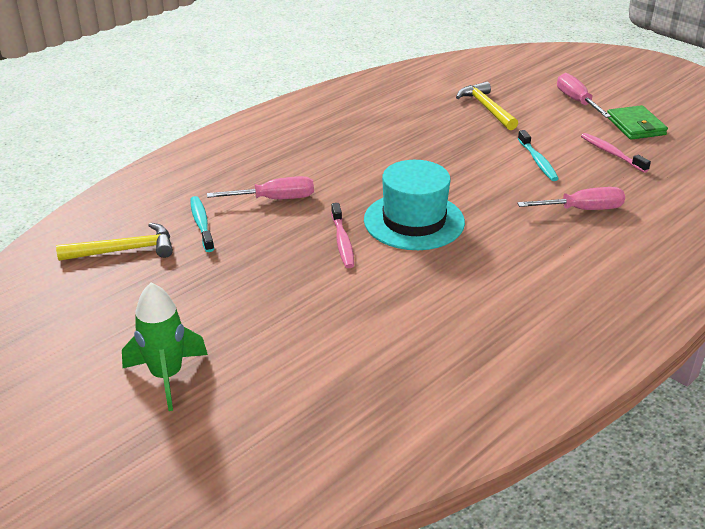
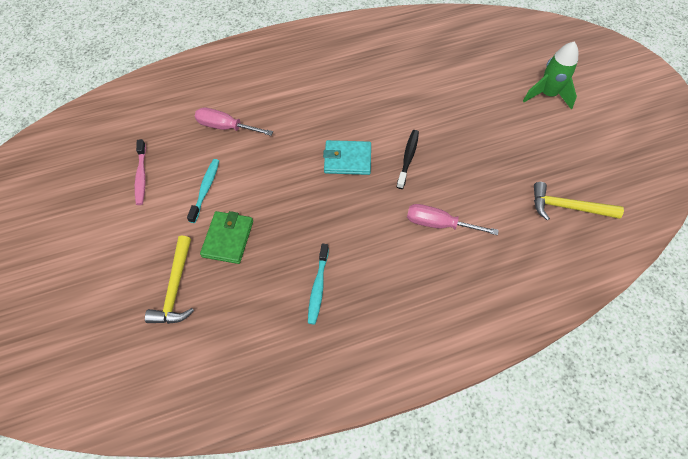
camera: 155 degrees left, 25 degrees up
(201, 224) = (505, 215): turquoise toothbrush -> turquoise toothbrush (318, 287)
(342, 242) = (408, 158): pink toothbrush -> black toothbrush
(414, 221) = (347, 159): turquoise hat -> turquoise wallet
(576, 101) = (84, 263): pink screwdriver -> none
(635, 126) = (81, 203): green wallet -> green wallet (228, 239)

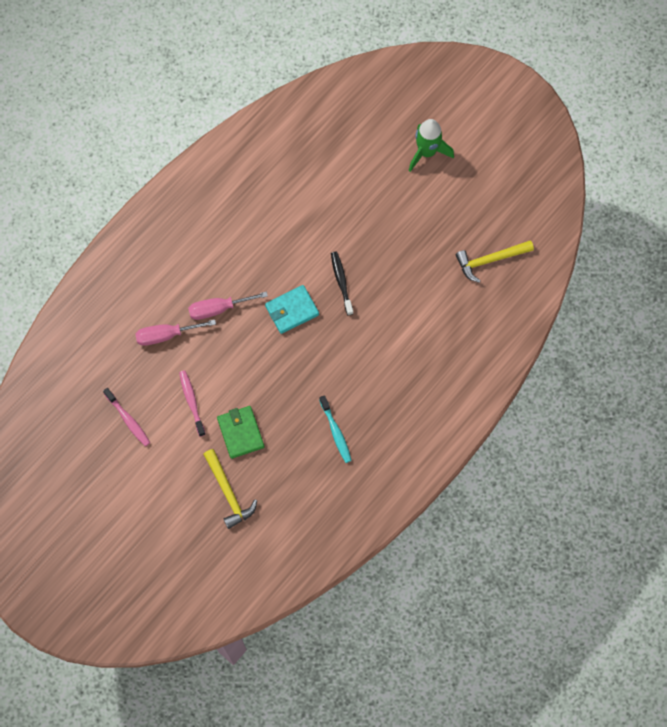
camera: 30 degrees left, 10 degrees up
(205, 189) = (192, 401): turquoise toothbrush -> pink toothbrush
(439, 224) = (398, 330): pink screwdriver -> pink screwdriver (218, 309)

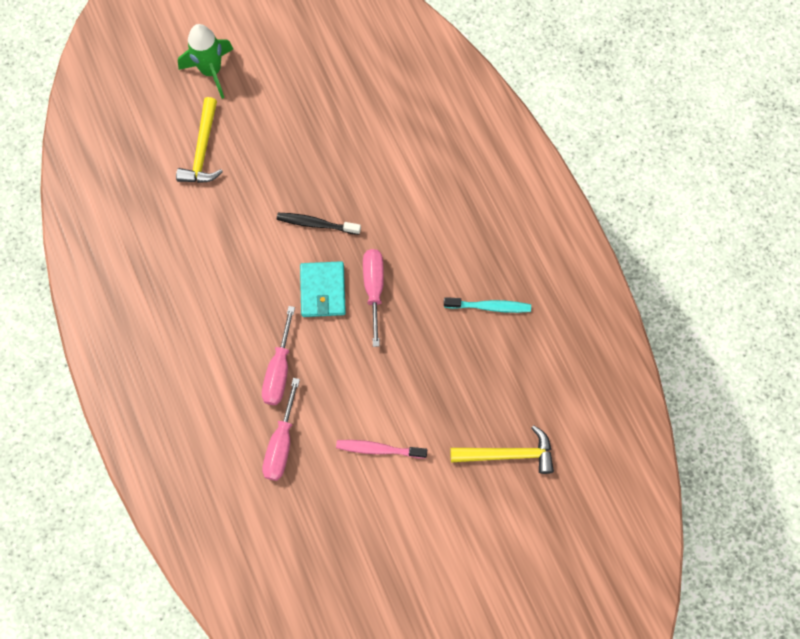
camera: 65 degrees left, 0 degrees up
(128, 420) = (366, 533): pink toothbrush -> none
(241, 433) = (442, 410): green wallet -> none
(310, 345) = (374, 289): none -> pink screwdriver
(490, 260) = (369, 66): yellow hammer -> yellow hammer (202, 150)

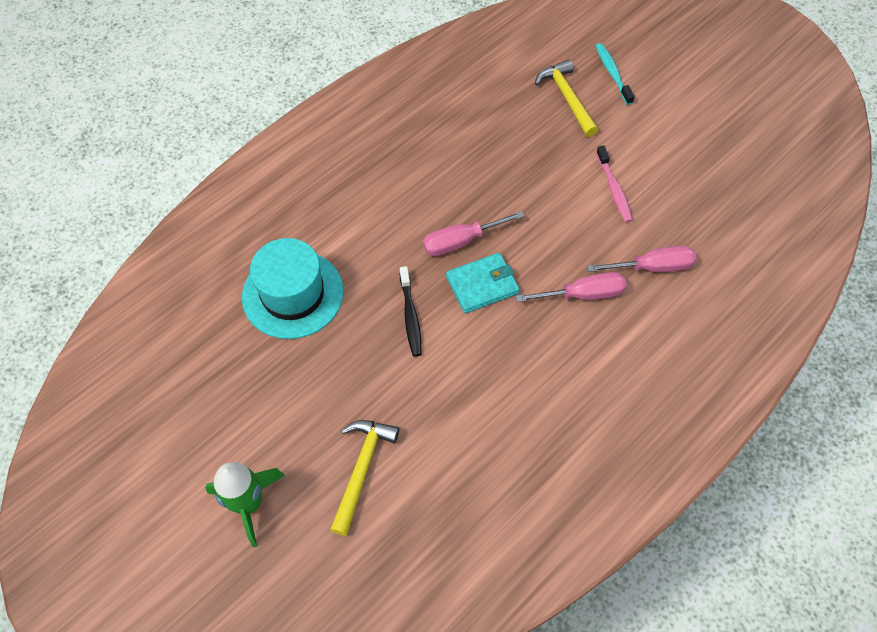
camera: 110 degrees left, 10 degrees down
(202, 150) = (362, 469): yellow hammer -> yellow hammer turned 60 degrees counterclockwise
(374, 142) = (293, 294): none -> turquoise hat
(489, 307) = (437, 146): turquoise toothbrush -> turquoise toothbrush (612, 73)

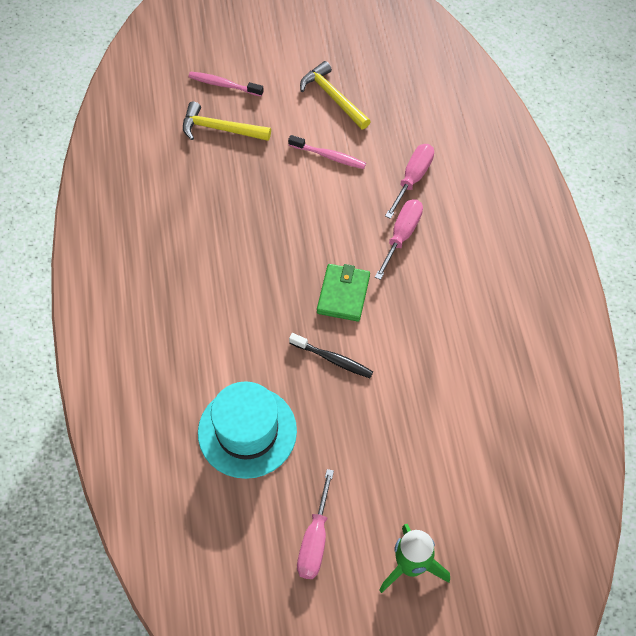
camera: 55 degrees left, 0 degrees up
(362, 469) = (437, 469): yellow hammer -> yellow hammer (333, 97)
(461, 241) = (293, 284): pink screwdriver -> pink screwdriver (315, 540)
(482, 285) = (343, 294): turquoise wallet -> green wallet
(612, 73) = (223, 85): turquoise toothbrush -> pink toothbrush

